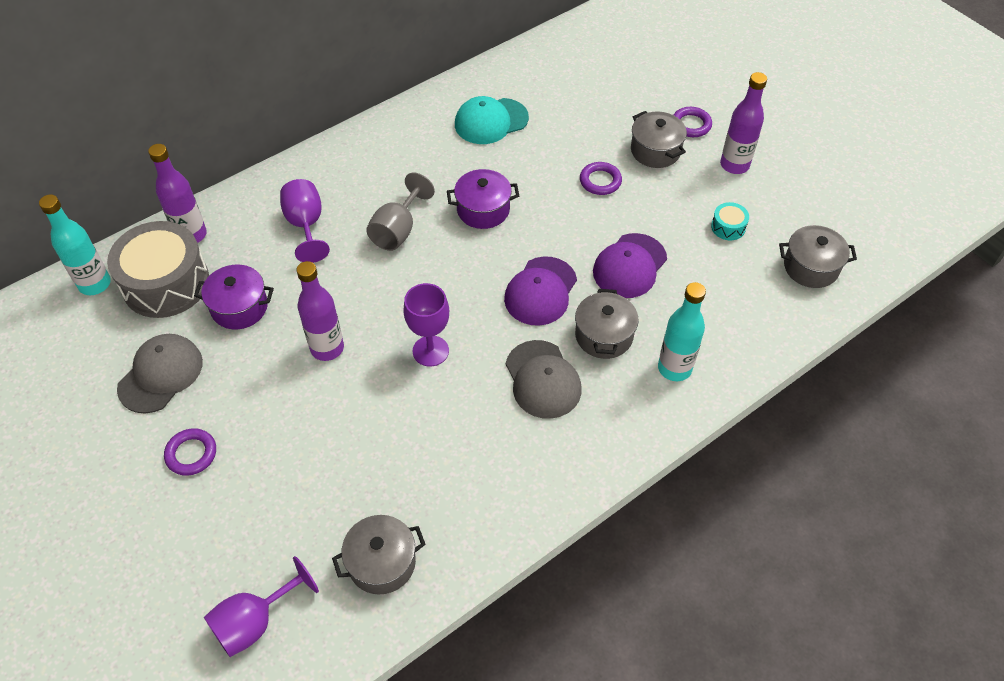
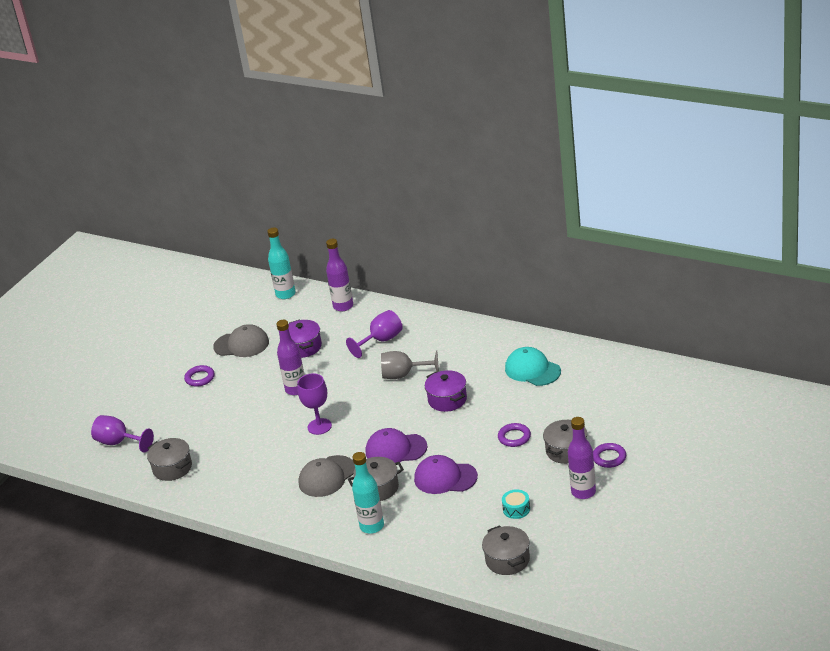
camera: 70 degrees right, 20 degrees down
(166, 283) = (303, 315): grey drum -> none

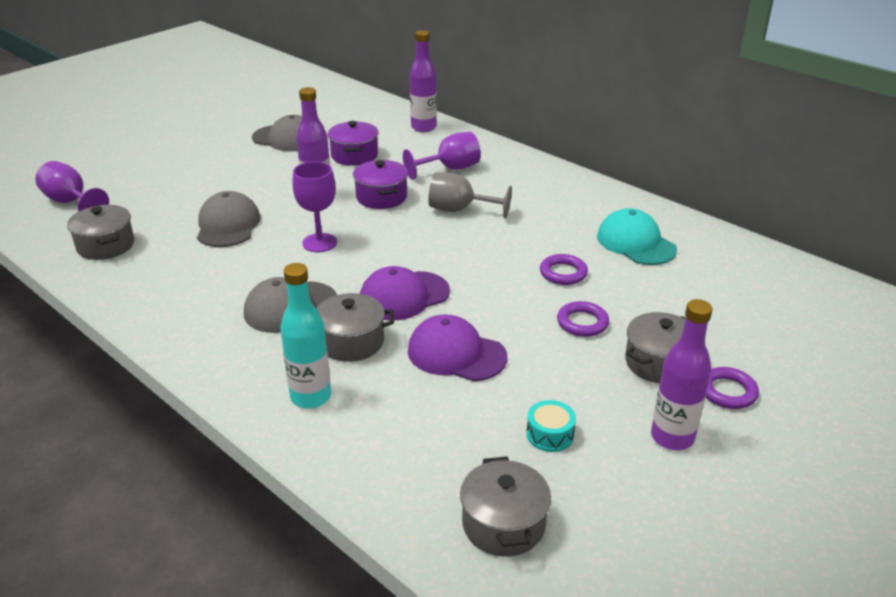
camera: 10 degrees right, 0 degrees up
(200, 378) = (216, 159): purple ring -> purple ring (563, 273)
(247, 430) = (228, 225): none -> grey cap
(285, 294) = (366, 104): turquoise bottle -> none
(396, 449) = (404, 296): purple cap -> purple cap turned 45 degrees counterclockwise
(447, 400) = (504, 251): purple pot -> purple pot (381, 197)

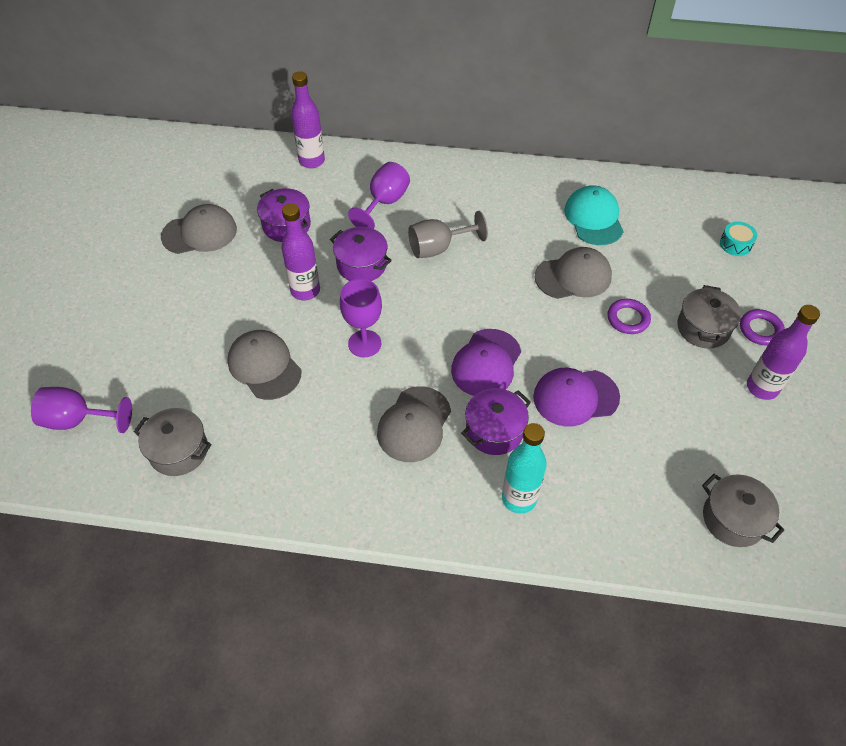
camera: 35 degrees left, 20 degrees up
(351, 342) = (494, 431): grey pot -> purple pot
(550, 434) = (695, 431): turquoise drum -> turquoise drum (735, 244)
(563, 273) = (573, 276): purple ring -> grey cap
(636, 243) = (593, 218): turquoise cap -> turquoise cap turned 60 degrees clockwise

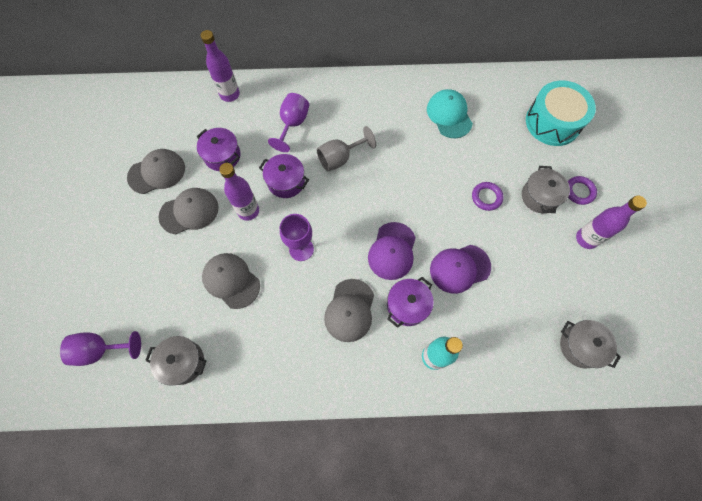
camera: 10 degrees left, 15 degrees up
(573, 276) = (442, 168): grey cap -> grey cap (189, 212)
(735, 244) = (552, 122): turquoise drum -> turquoise drum, size x2.39

